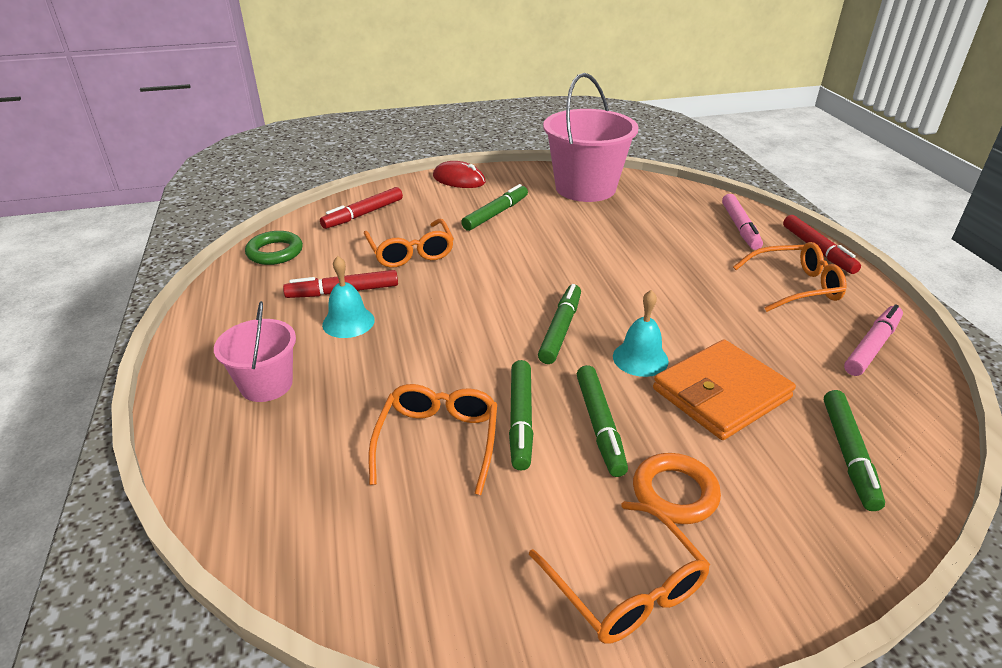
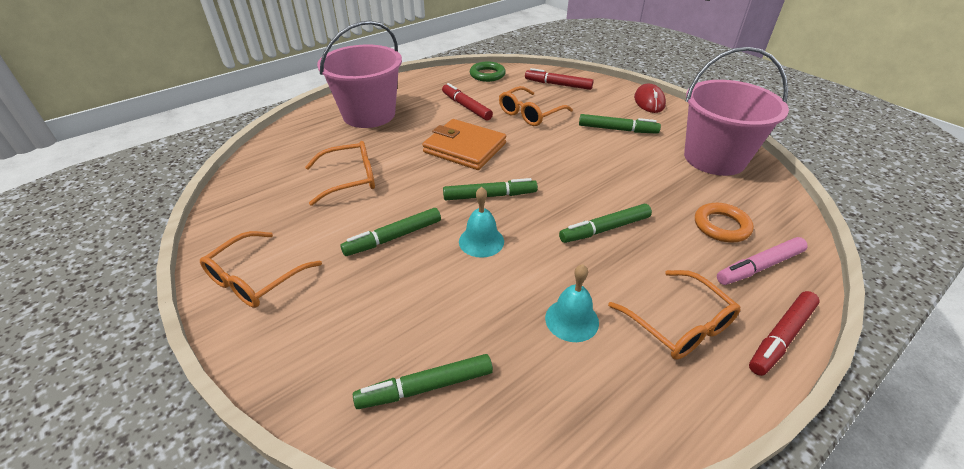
camera: 65 degrees right, 5 degrees up
(266, 384) = (369, 114): pink bucket -> pink bucket, size x1.80
(348, 322) = (438, 118): turquoise bell -> turquoise bell (572, 320)
(521, 419) = (383, 203): green marker -> green marker (604, 229)
(675, 493) = (341, 286): orange ring -> orange ring (721, 226)
(721, 393) = (464, 293): orange wallet -> orange wallet (464, 148)
(872, 346) = (613, 400): pink marker -> none

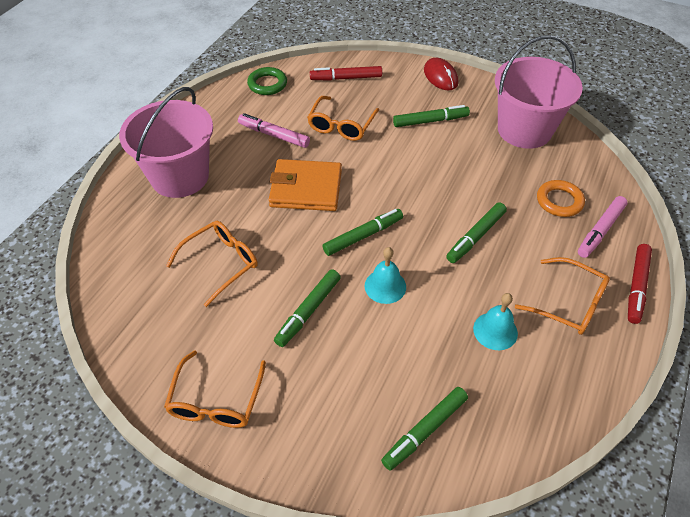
camera: 25 degrees left, 10 degrees up
(466, 107) = (274, 135): red marker -> pink marker

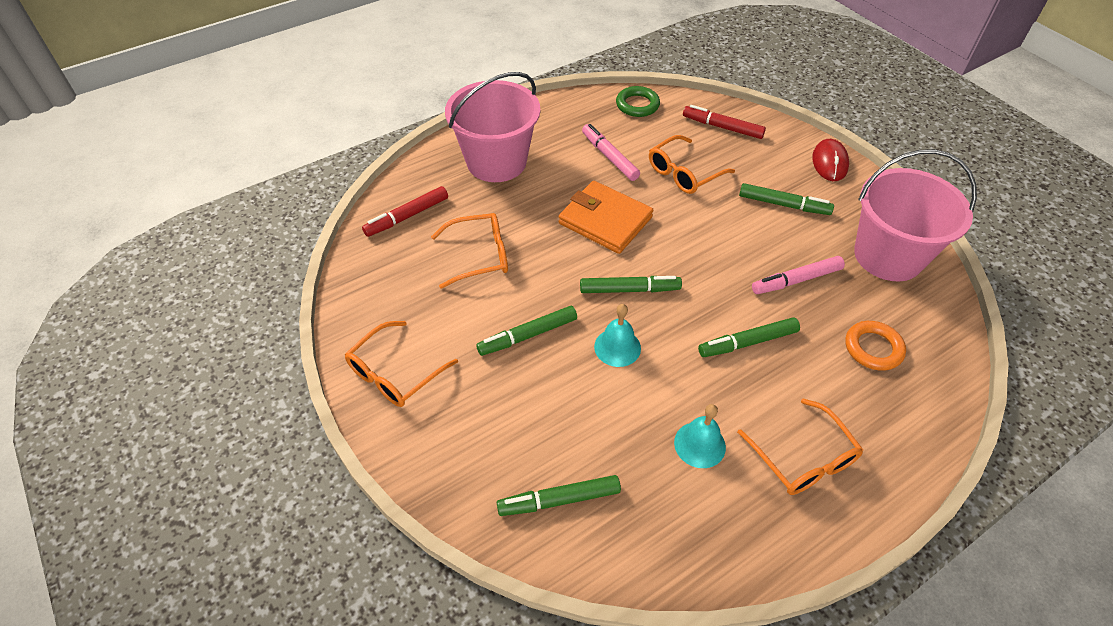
camera: 30 degrees right, 0 degrees up
(600, 231) = (900, 401): pink marker -> pink marker (796, 280)
(636, 286) = (899, 480): red marker -> red marker (407, 216)

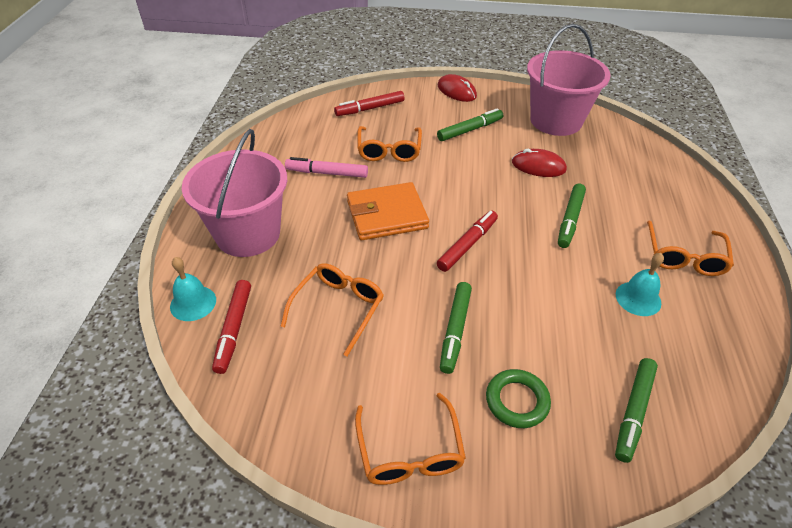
camera: 50 degrees left, 5 degrees down
(617, 347) = (515, 286): turquoise bell -> turquoise bell (193, 303)
(629, 290) = (467, 245): green marker -> red marker
(637, 105) = (295, 128): green ring -> green ring (517, 401)
(796, 280) = (538, 166): pink marker -> red mouse
(803, 458) = (684, 257): orange glasses -> orange glasses turned 90 degrees clockwise
(873, 348) = (621, 172): orange ring -> none

